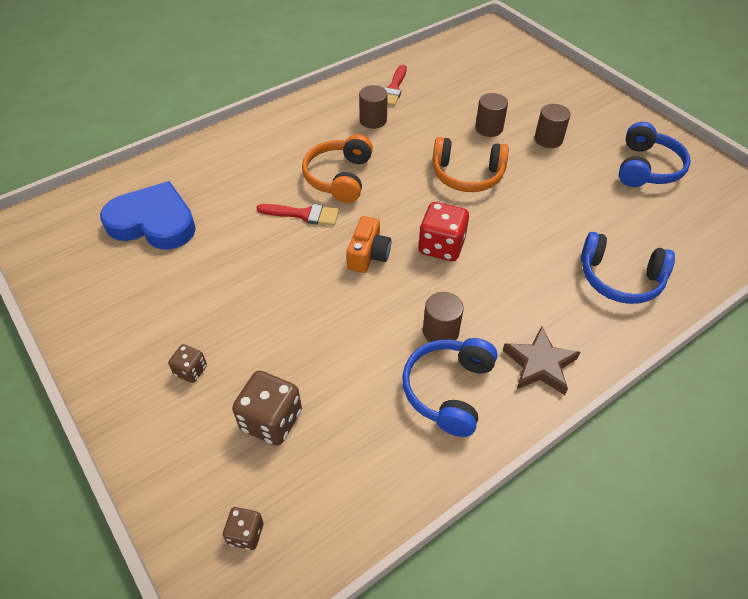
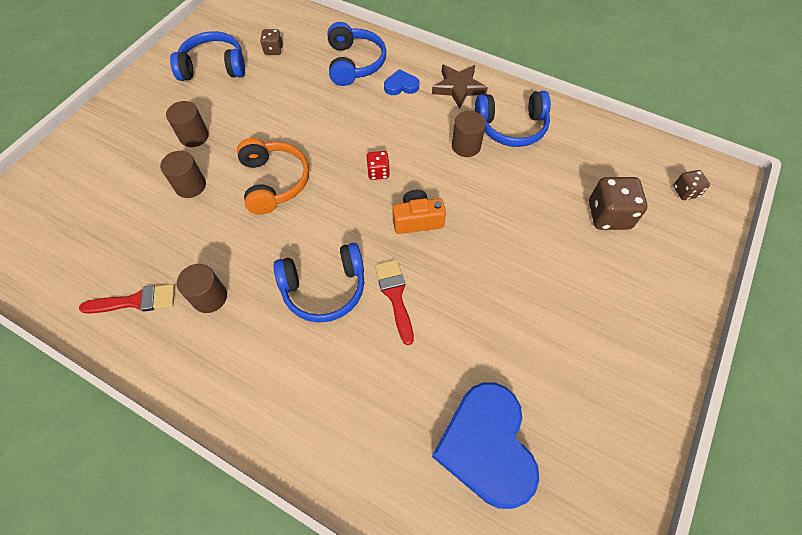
camera: 115 degrees left, 10 degrees up
(191, 371) = (614, 292): brown dice -> brown dice (273, 50)
(339, 177) = (324, 288): orange headphones -> blue headphones
(441, 246) = (378, 172): red dice -> red dice, size x0.55
(564, 308) = (401, 86): none -> blue heart

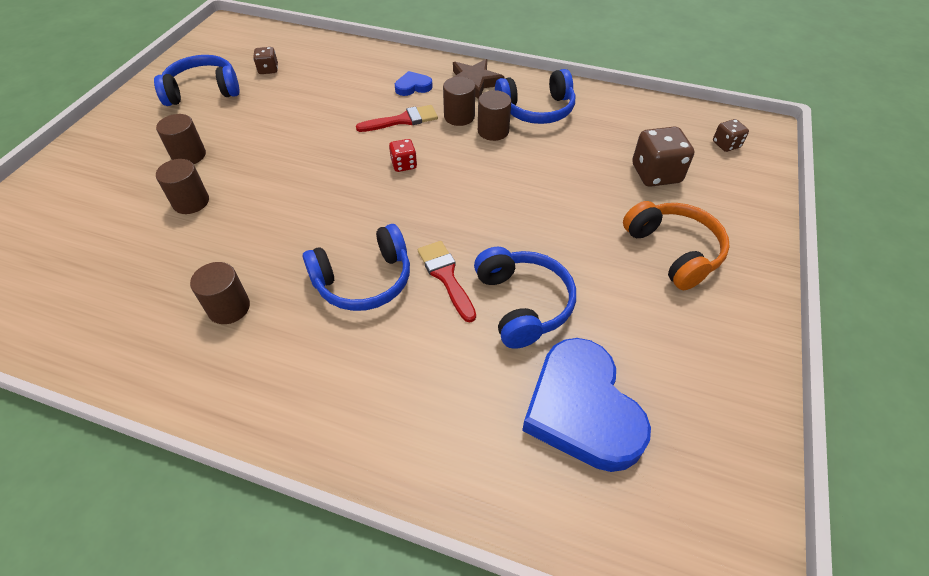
camera: 10 degrees left, 10 degrees down
(136, 301) = (138, 324): red brush -> red brush (402, 120)
(274, 182) = (288, 187): orange headphones -> orange headphones (674, 251)
(355, 63) = (359, 73): blue headphones -> blue headphones (523, 304)
(417, 220) = (455, 202): orange camera -> none
(437, 125) = (459, 116): none -> brown cylinder

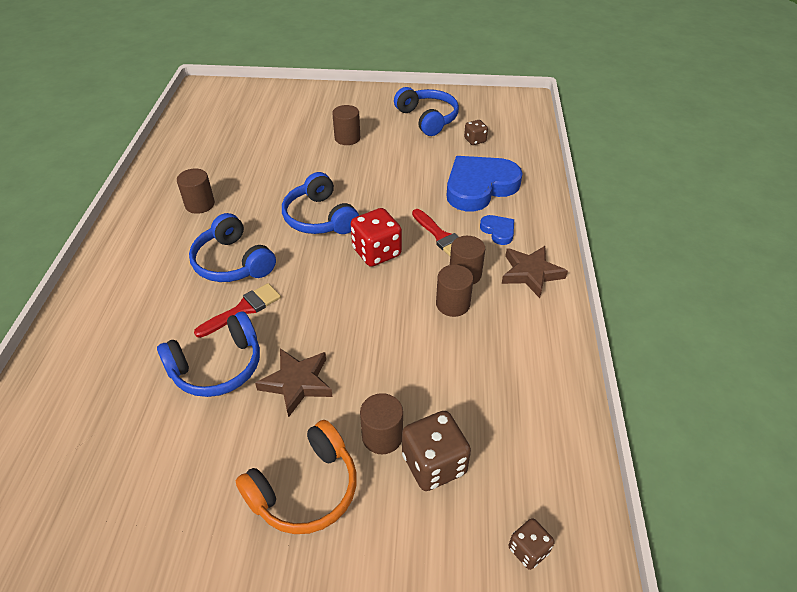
camera: 75 degrees right, 5 degrees down
(191, 202) = (298, 155): brown cylinder -> brown cylinder (382, 436)
(404, 165) = (376, 252): red dice -> red dice, size x1.81
(536, 110) = (507, 334): blue headphones -> blue headphones (319, 218)
(559, 244) = (297, 383): none -> brown star
(582, 409) = (106, 424): blue heart -> blue heart (479, 187)

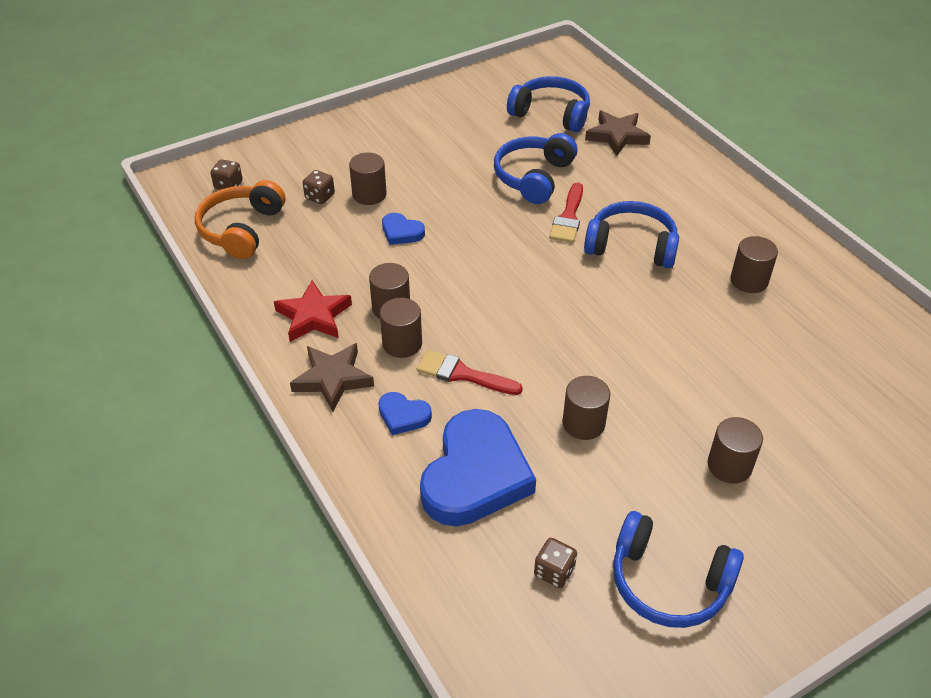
camera: 145 degrees right, 0 degrees up
(297, 383) = (463, 194): brown star -> brown star (617, 136)
(305, 489) = (394, 151): orange headphones -> orange headphones (241, 229)
(319, 218) = (613, 329): blue headphones -> blue headphones (551, 114)
(376, 252) = (512, 322): red dice -> none
(388, 371) = (401, 232): none -> blue heart
(396, 182) = (583, 423): none -> brown cylinder
(434, 464) = (320, 197): brown dice -> brown dice, size x0.55
(518, 327) = (313, 316): none -> red star

